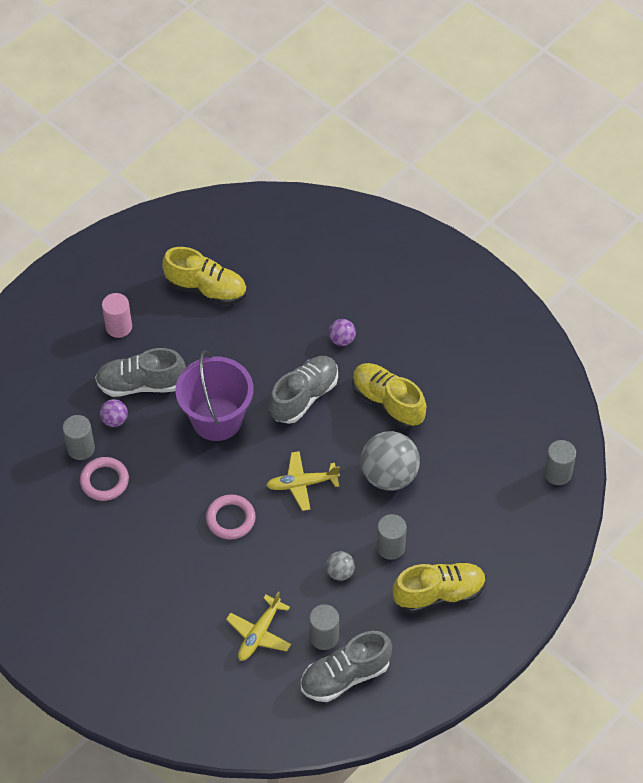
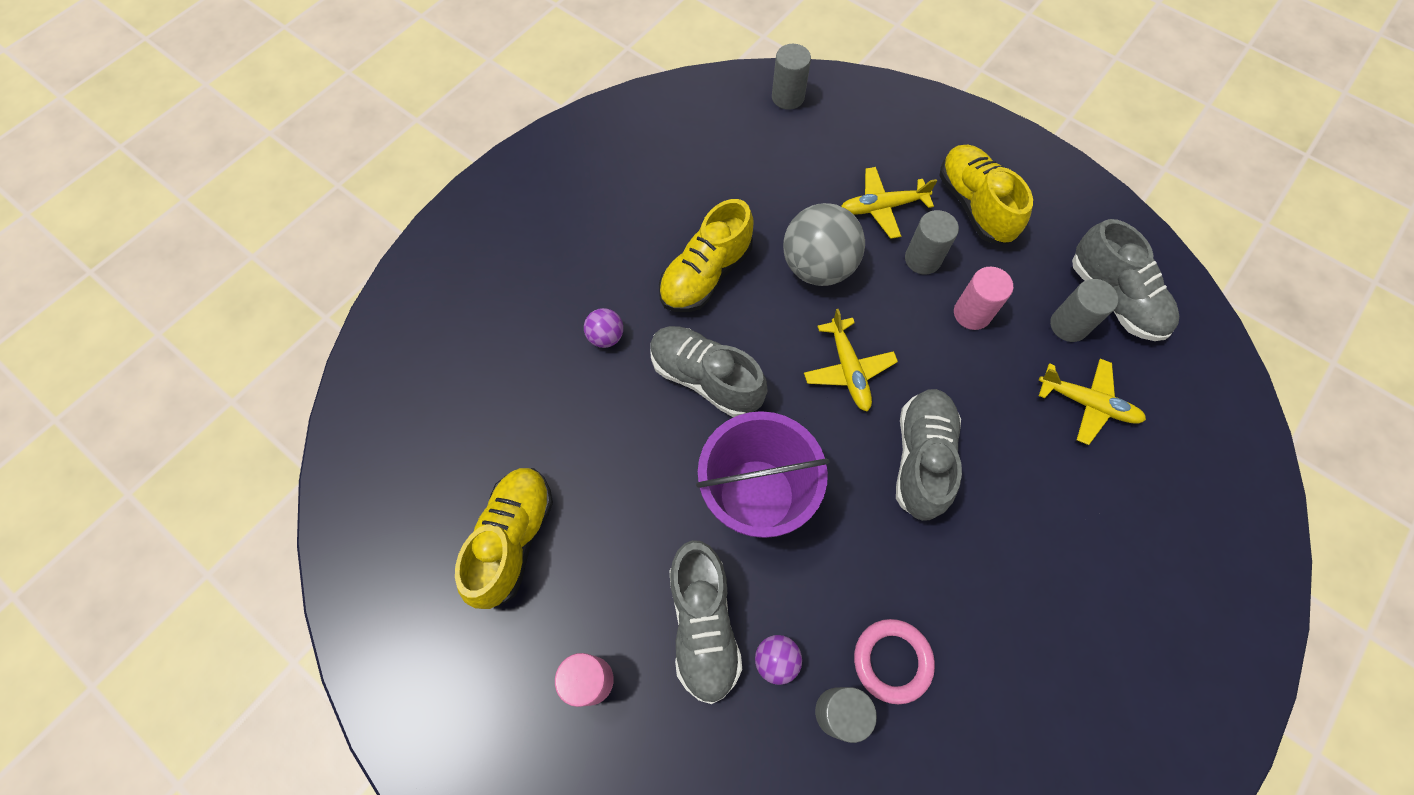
camera: 95 degrees left, 10 degrees up
(230, 519) = (921, 458): pink ring -> grey shoe
(340, 572) = (972, 313): grey ball -> pink cylinder
(441, 527) = (882, 207): none -> yellow plane

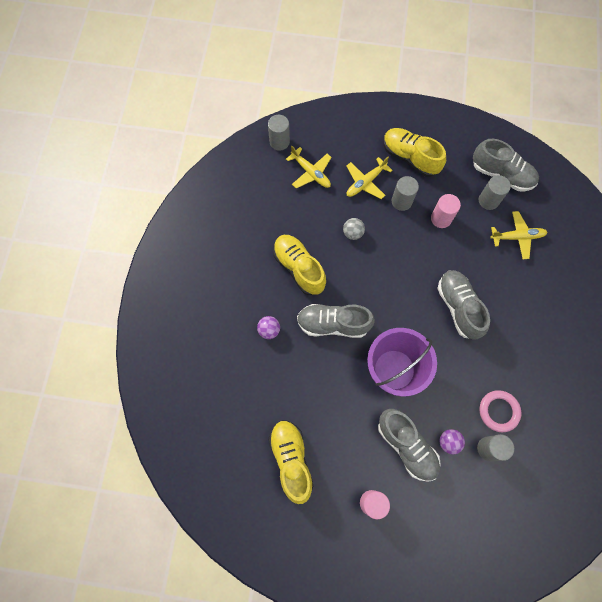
camera: 30 degrees left, 5 degrees up
(706, 275) = (299, 268): yellow shoe -> yellow shoe turned 135 degrees clockwise
(818, 267) = (353, 233): grey ball -> grey ball, size x0.48
(848, 369) = (399, 280): yellow plane -> yellow plane (310, 172)

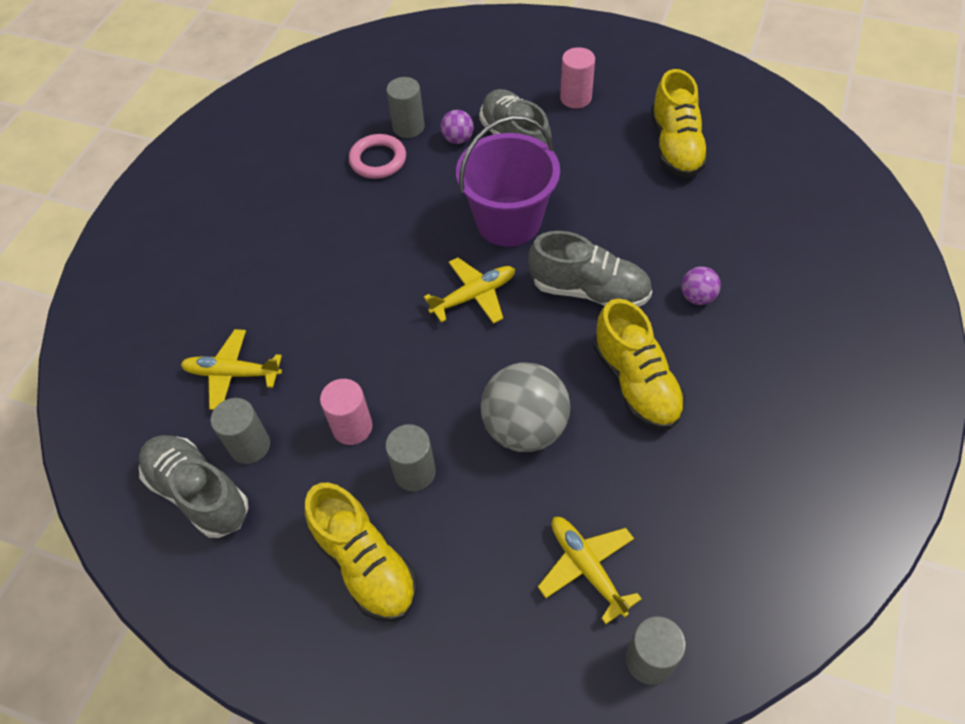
camera: 165 degrees left, 15 degrees down
(353, 233) = (525, 427): grey ball -> grey ball, size x2.09
(366, 182) = (474, 524): yellow plane -> yellow plane (473, 296)
(458, 307) = (380, 285): grey shoe -> none

